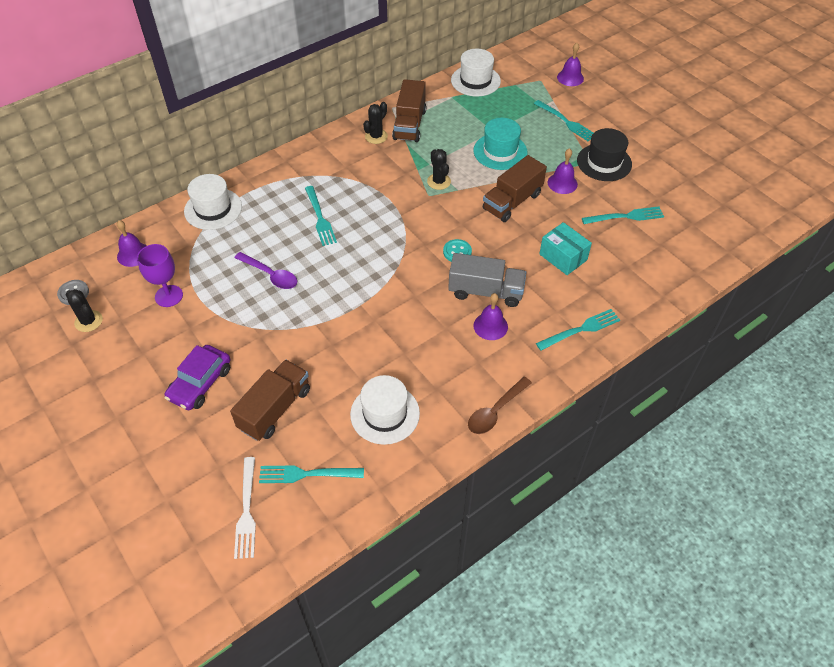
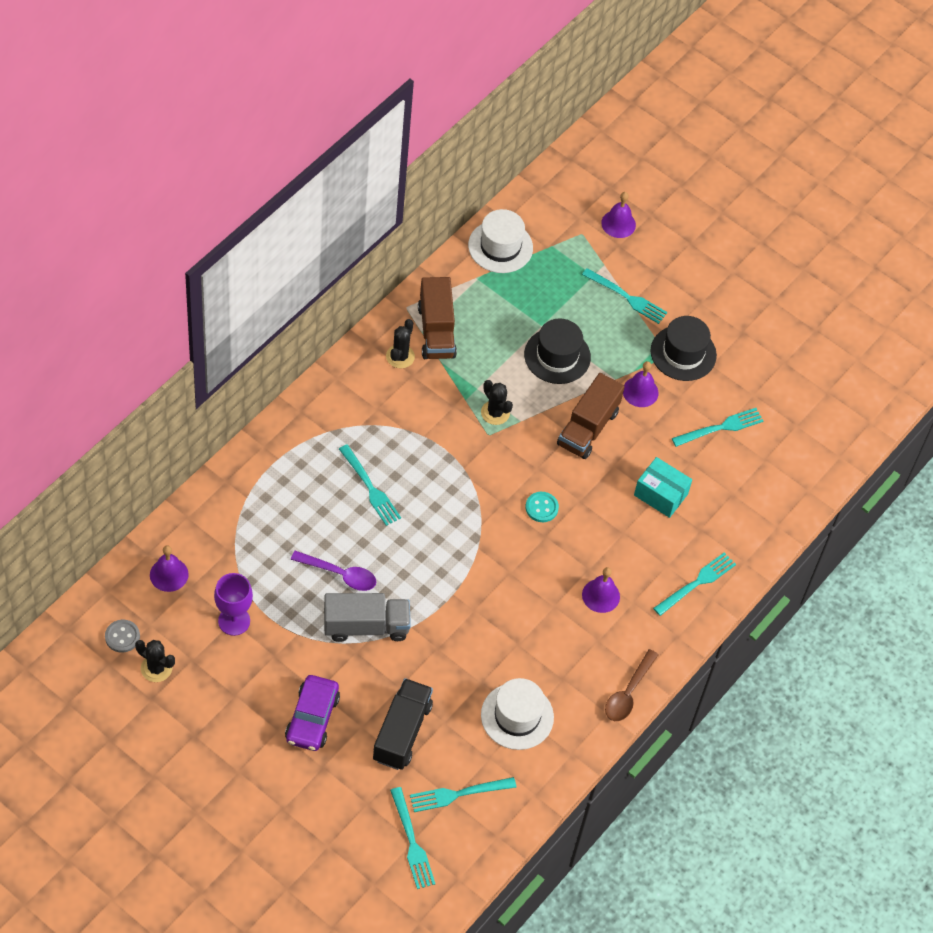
camera: 20 degrees left, 5 degrees up
(213, 209) = (238, 496): white hat -> none
(246, 511) = (412, 842): white fork -> turquoise fork
(275, 409) = (402, 732): brown truck -> black truck
(485, 291) = (585, 554): grey truck -> grey truck (366, 626)
(500, 151) = (557, 356): turquoise hat -> black hat

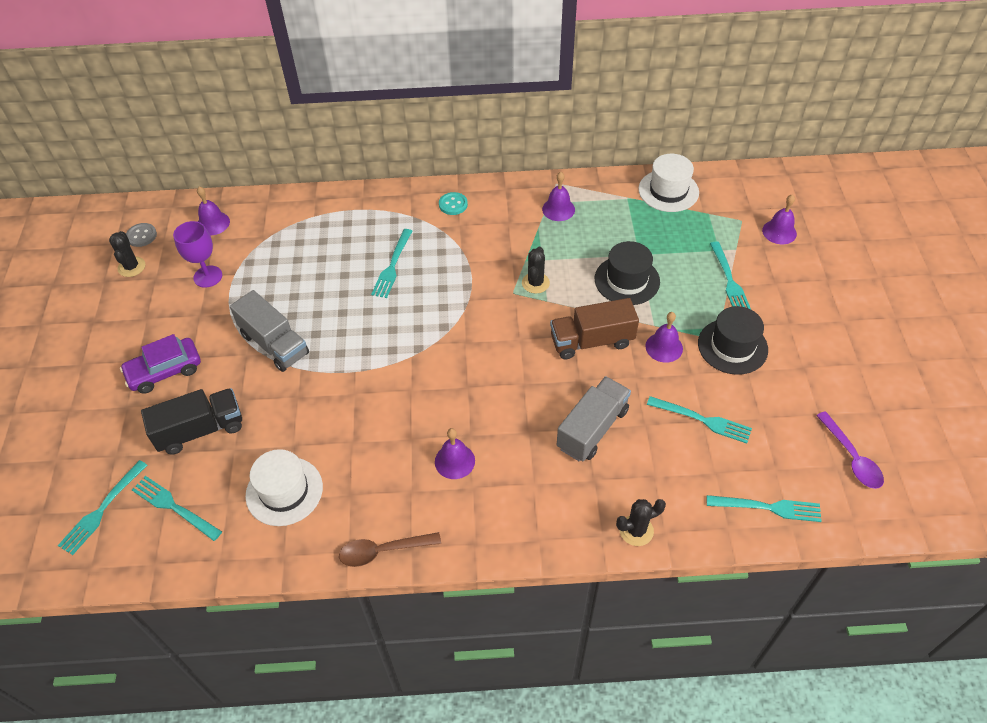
camera: 55 degrees right, 5 degrees down
(339, 574) = (303, 300): purple spoon -> purple spoon (851, 457)
(400, 356) = (515, 207): black cactus -> black cactus (636, 530)
(436, 331) = (558, 209): brown truck -> purple bell
(541, 508) = (489, 366): turquoise button -> turquoise button (453, 204)
(660, 494) = (592, 429): turquoise box -> grey truck
(697, 583) = (542, 517): turquoise fork -> turquoise fork (768, 507)

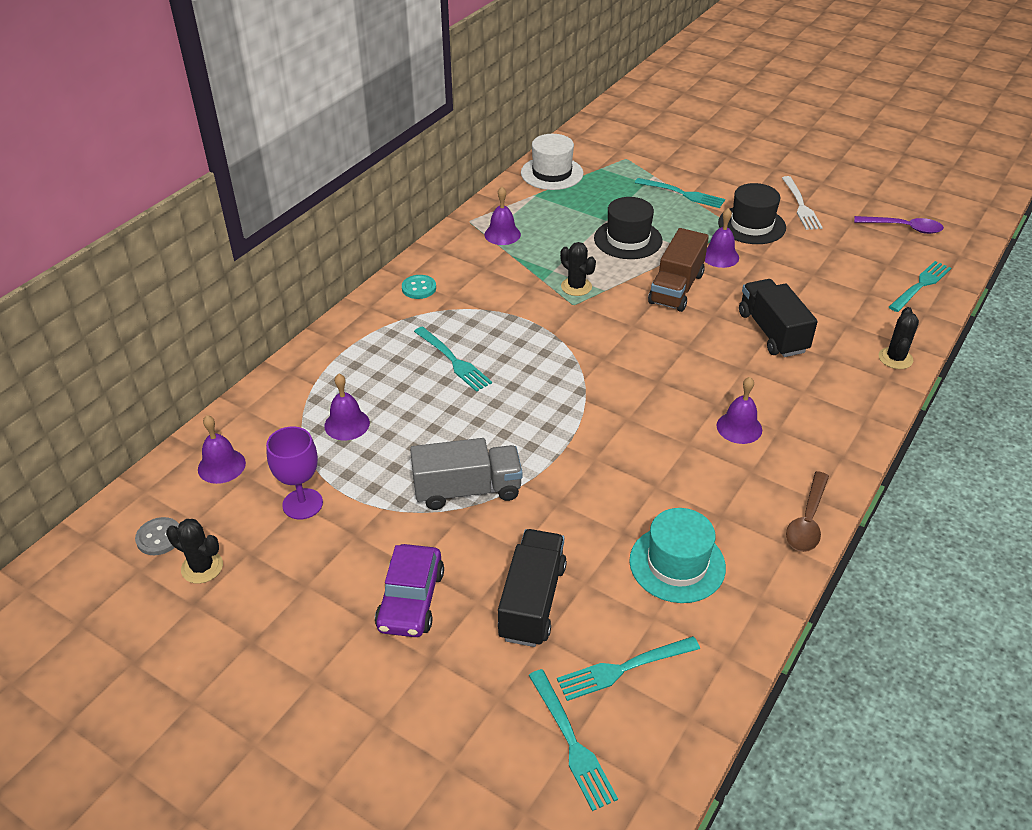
camera: 55 degrees left, 10 degrees down
(284, 491) = (677, 564): white hat -> turquoise hat
(592, 429) = (772, 332): grey truck -> black truck
(703, 420) = (812, 274): turquoise fork -> none
(779, 232) = (657, 149): purple bell -> purple bell (347, 424)
(802, 366) = (801, 206): none -> white fork

